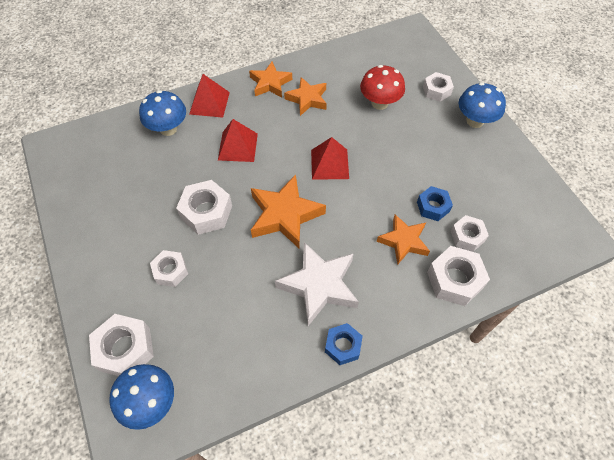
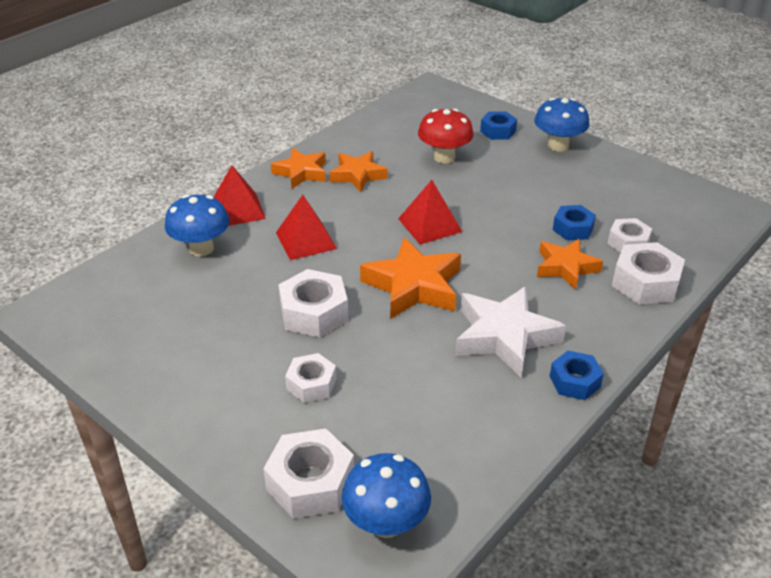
camera: 25 degrees left, 20 degrees down
(436, 90) = (498, 131): white nut -> blue nut

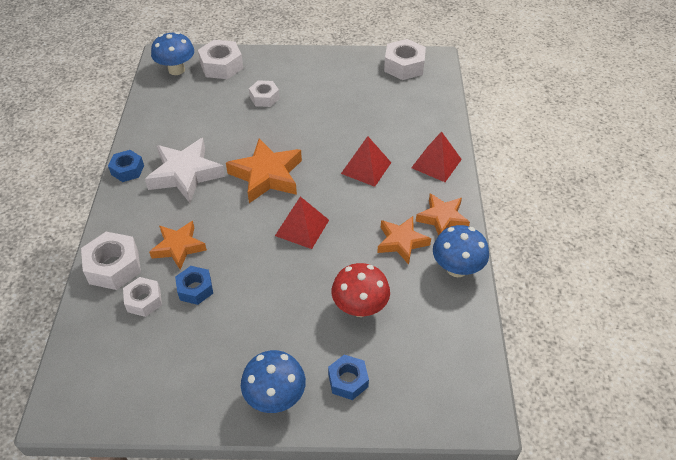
camera: 140 degrees right, 10 degrees up
(201, 248) = (416, 128): blue mushroom -> blue mushroom (456, 268)
(314, 313) = (305, 129): white nut -> white nut (404, 66)

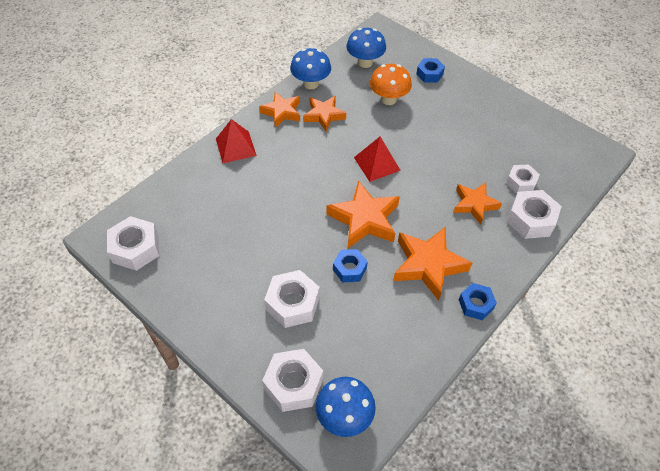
camera: 140 degrees left, 5 degrees up
(185, 174) = (428, 265): white star -> orange star
(195, 289) = (481, 169): blue nut -> blue nut (349, 269)
(264, 98) = (293, 303): white nut -> white nut, size x1.55
(275, 397) = (474, 89): blue mushroom -> blue mushroom (365, 62)
(360, 307) = (388, 99): red mushroom -> orange mushroom
(366, 168) = (286, 176): red pyramid -> none

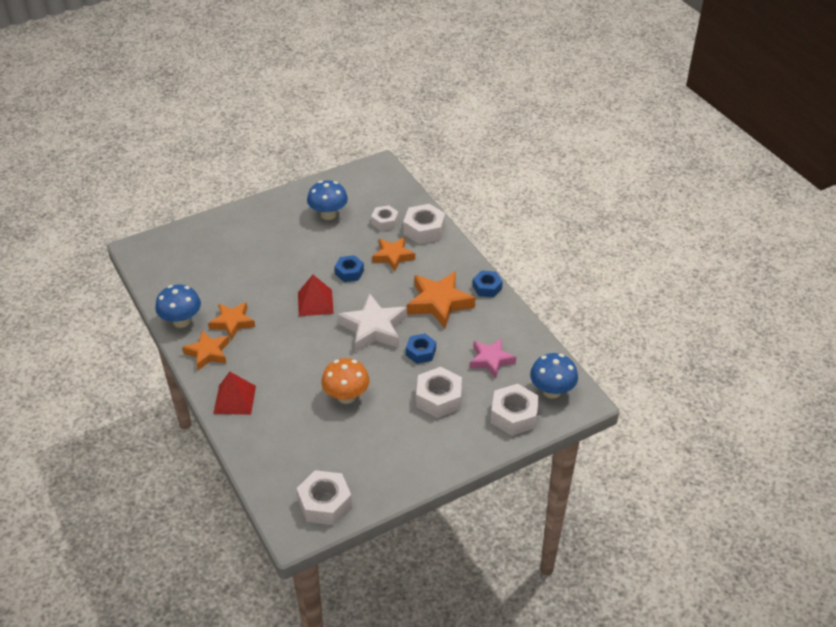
camera: 70 degrees left, 10 degrees down
(364, 219) = (373, 328): orange star -> white star
(365, 62) = (178, 273): blue mushroom -> blue mushroom (328, 214)
(366, 338) = (491, 360): none -> pink star
(388, 99) = (240, 271): orange mushroom -> orange mushroom (346, 396)
(429, 74) = (225, 234): blue nut -> blue nut (349, 272)

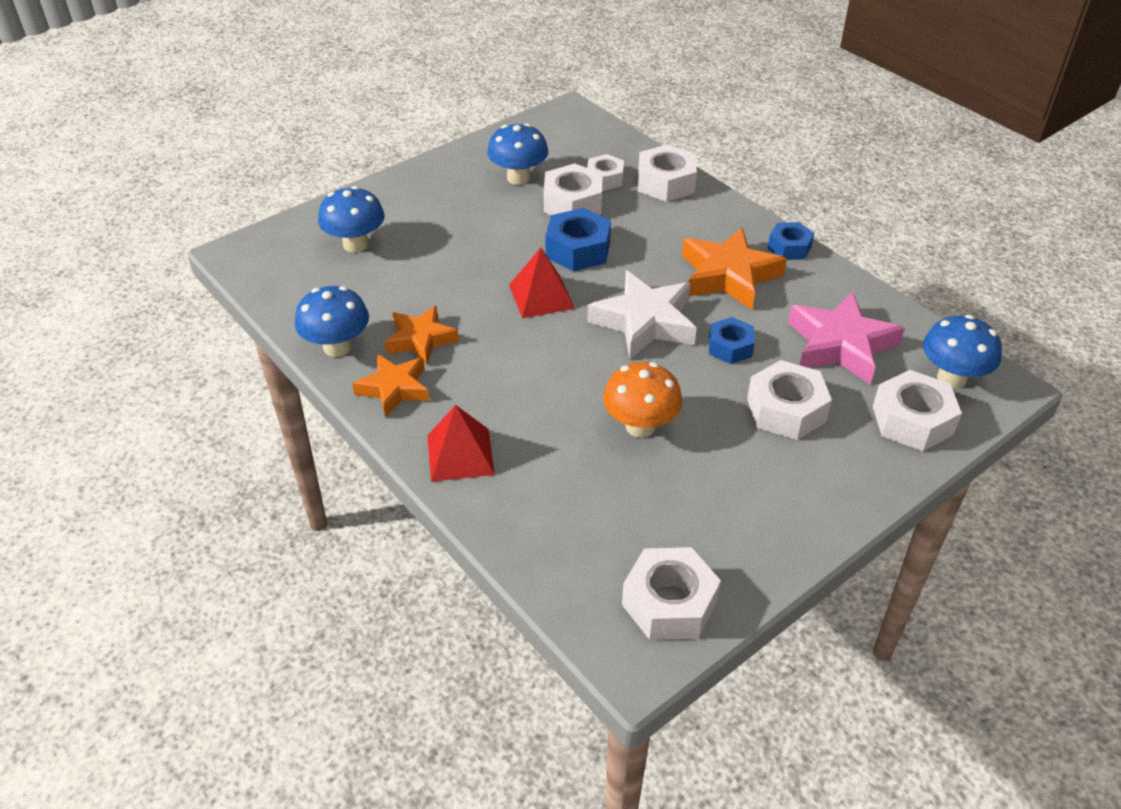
camera: 10 degrees left, 0 degrees up
(210, 251) = (355, 244): none -> blue mushroom
(349, 272) = (578, 250): blue nut -> blue nut, size x1.55
(357, 238) = (573, 203): none -> white nut
(393, 256) = (634, 221): orange star -> none
(491, 360) = (840, 345): pink star -> pink star, size x1.53

